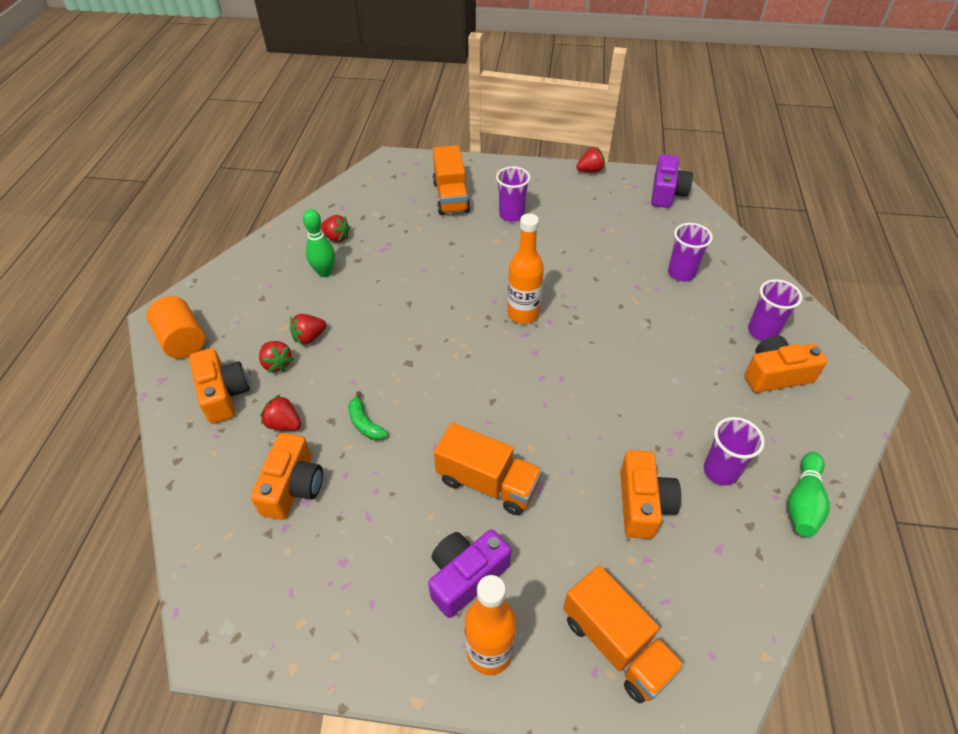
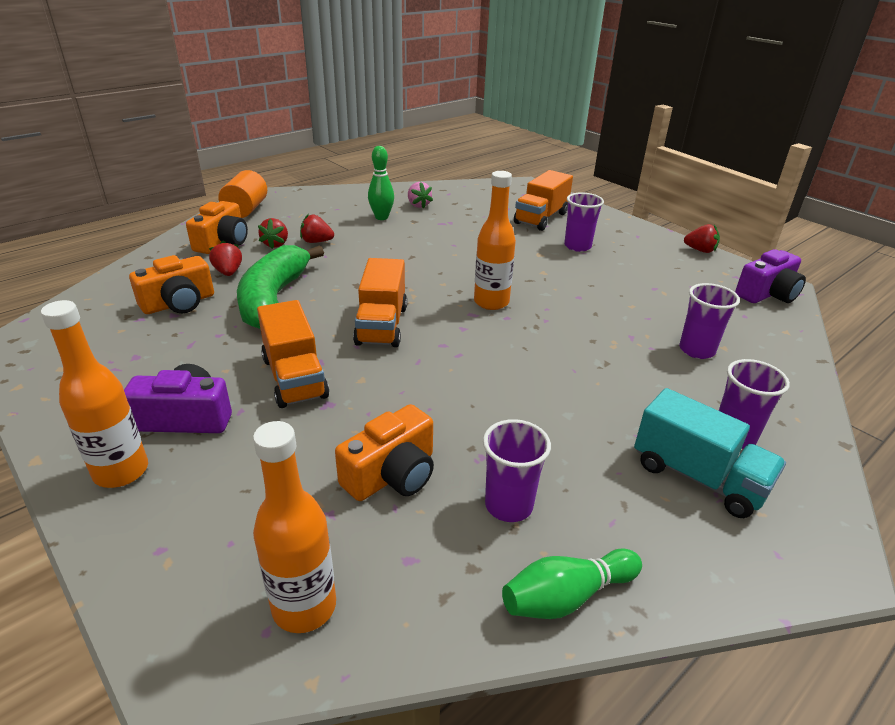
camera: 40 degrees right, 15 degrees down
(336, 238) = (418, 205): red strawberry -> pink strawberry
(365, 423) = (274, 298): green banana -> green banana, size x2.44
(616, 644) = (206, 547): orange truck -> orange truck (382, 325)
(710, 624) = (304, 607): none -> orange bottle
(775, 375) = (698, 477): orange camera -> turquoise truck

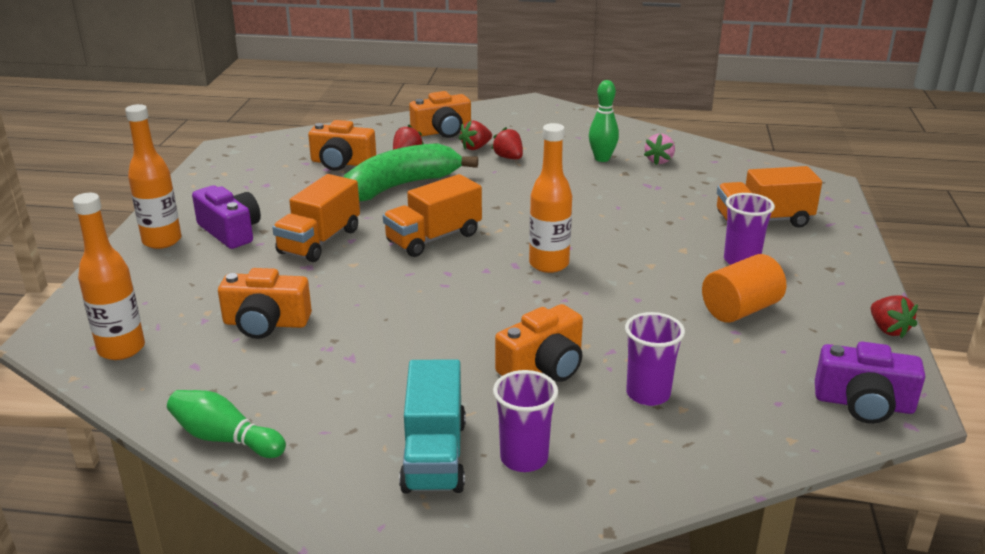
camera: 50 degrees right, 5 degrees down
(246, 210) = (505, 112): orange cylinder -> orange cylinder (740, 310)
(508, 505) = (289, 380): purple cup -> none
(623, 370) = (543, 366): none -> orange camera

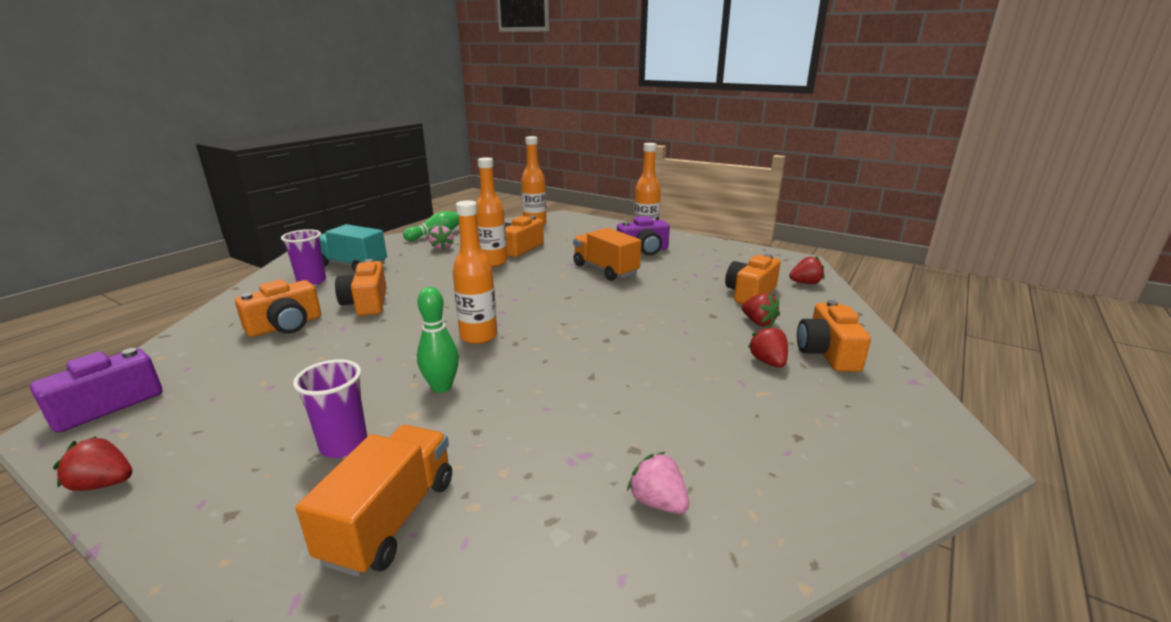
camera: 115 degrees right, 5 degrees down
(298, 399) = (442, 248): none -> pink strawberry
(340, 325) = (493, 262): none -> orange bottle
(401, 186) = (683, 308): green banana -> none
(434, 238) = (572, 303): orange truck -> none
(508, 158) = (727, 375): red strawberry -> red strawberry (805, 283)
(602, 159) = (693, 445): green bowling pin -> green bowling pin (442, 387)
(648, 394) = (286, 326): purple cup -> orange camera
(740, 310) = (286, 402): orange cylinder -> none

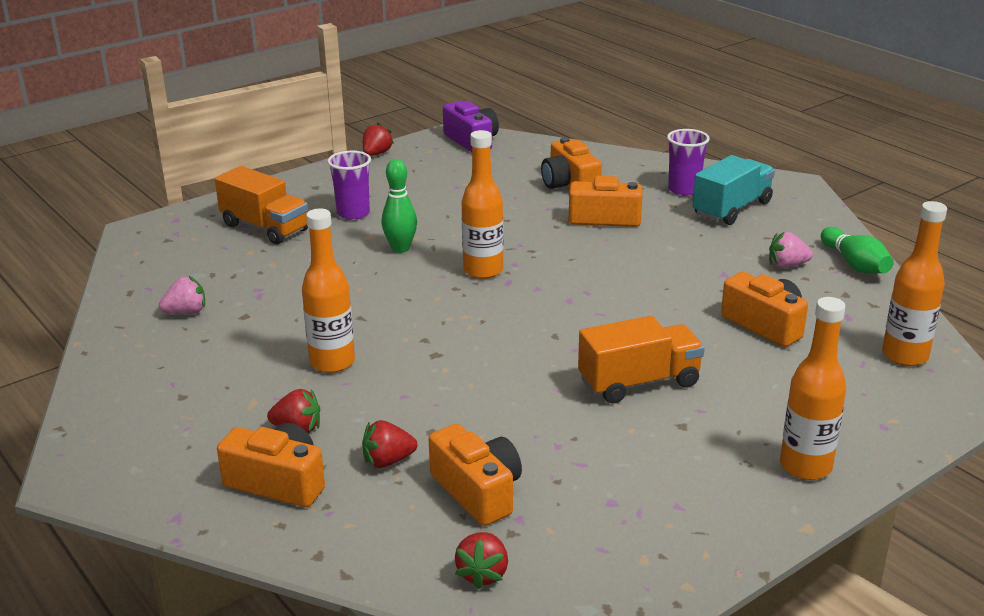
camera: 110 degrees right, 5 degrees up
(493, 262) = (707, 298): orange bottle -> orange bottle (332, 362)
(643, 250) = (718, 442): purple camera -> none

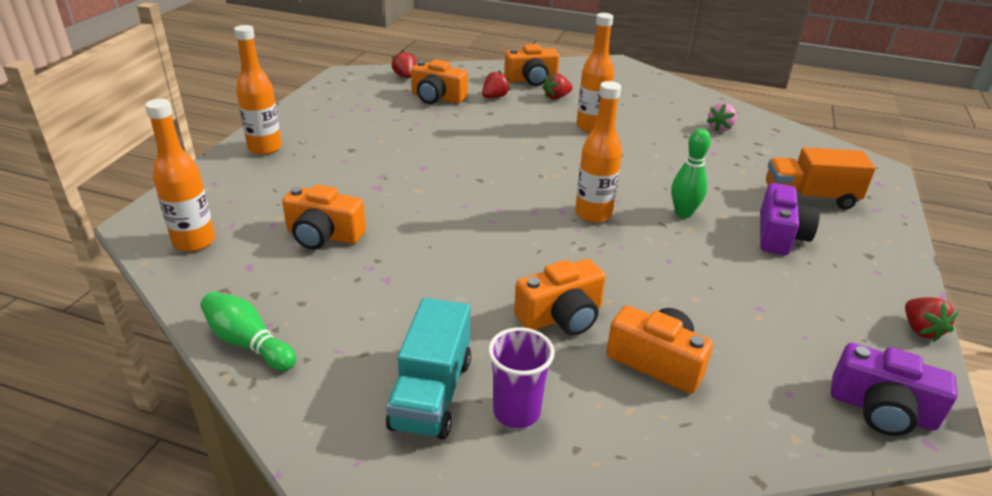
camera: 145 degrees right, 5 degrees up
(353, 213) = (779, 235): purple cup -> purple camera
(639, 382) = (395, 165): orange truck -> none
(787, 265) = (326, 313): pink strawberry -> none

